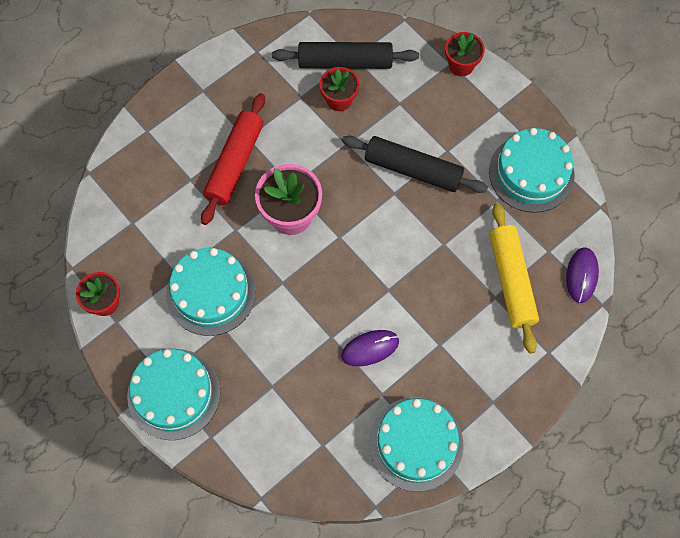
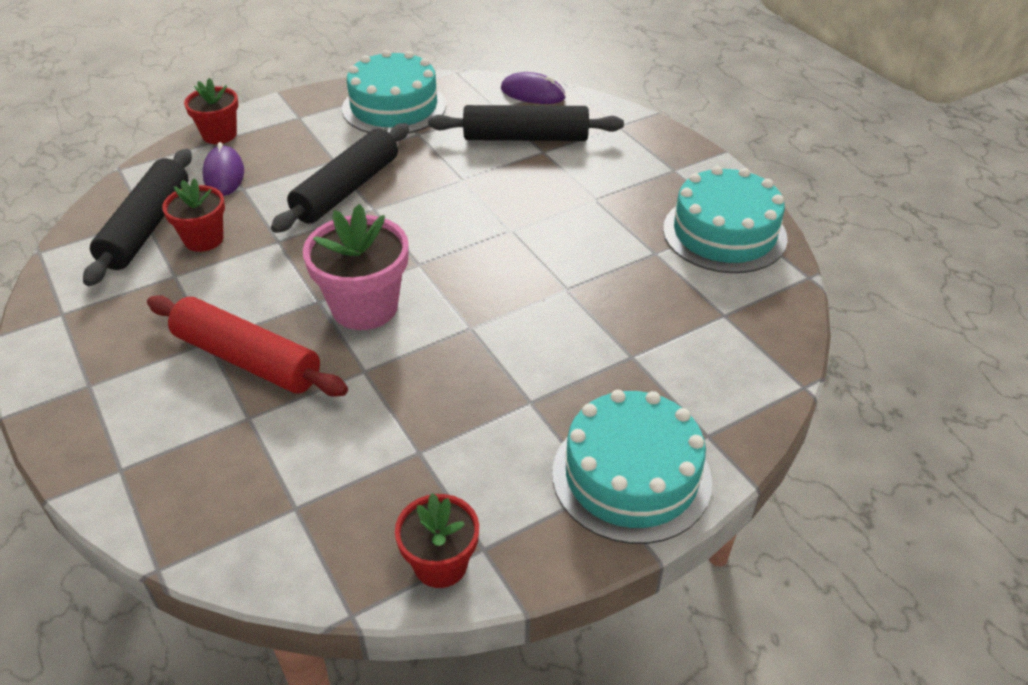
camera: 80 degrees left, 25 degrees down
(211, 293) = (464, 411): turquoise cake -> none
(370, 348) = (590, 256): purple mouse -> purple mouse (224, 174)
(511, 281) = (525, 137): yellow rolling pin -> black rolling pin

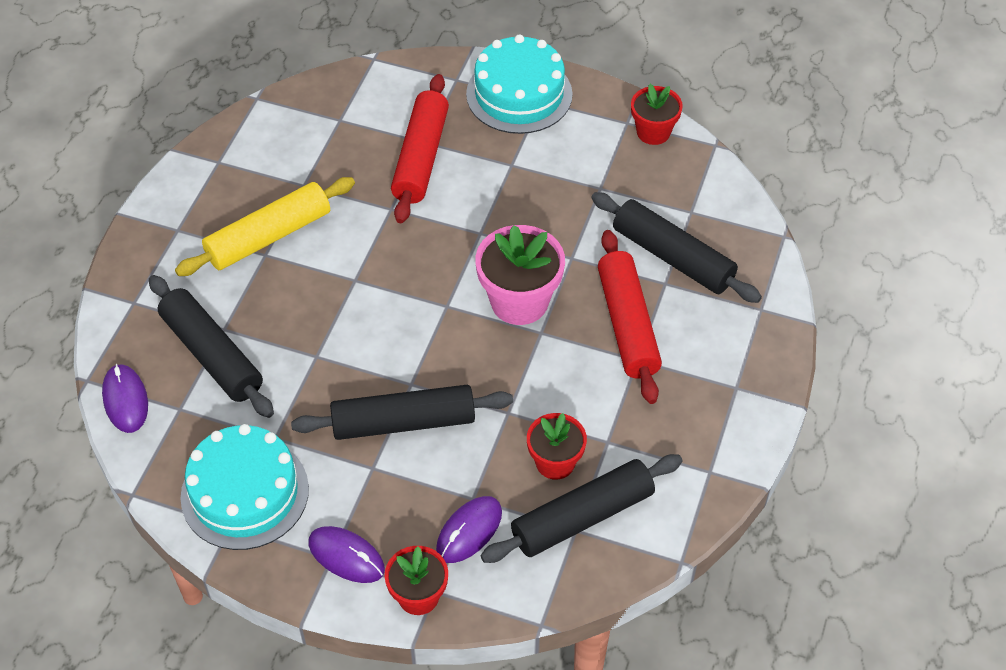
camera: 130 degrees left, 10 degrees up
(265, 446) = (673, 257): none -> black rolling pin
(290, 122) = (346, 556): none -> purple mouse
(612, 342) = (421, 157): none -> red rolling pin
(613, 208) = (269, 237): none -> yellow rolling pin
(724, 233) = (243, 161): turquoise cake -> none

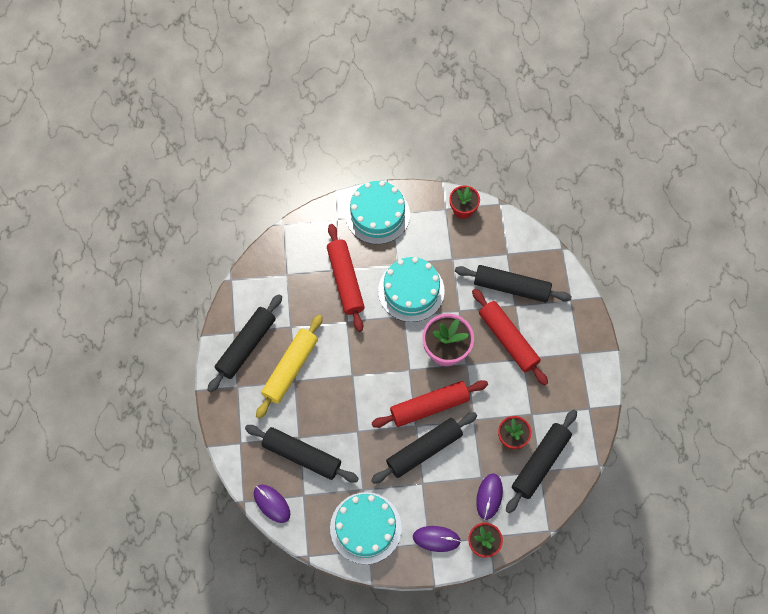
camera: 25 degrees left, 15 degrees up
(224, 184) = (246, 345): none -> black rolling pin
(448, 366) = (429, 406): none -> red rolling pin
(512, 205) = (411, 290): none -> turquoise cake

